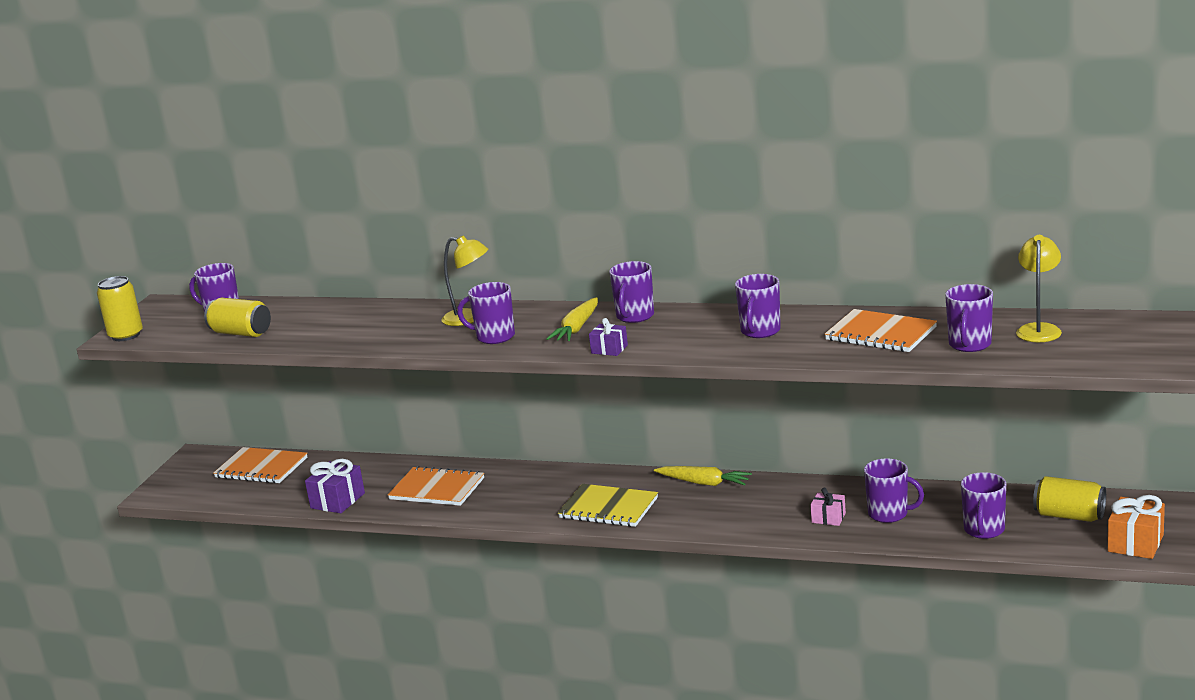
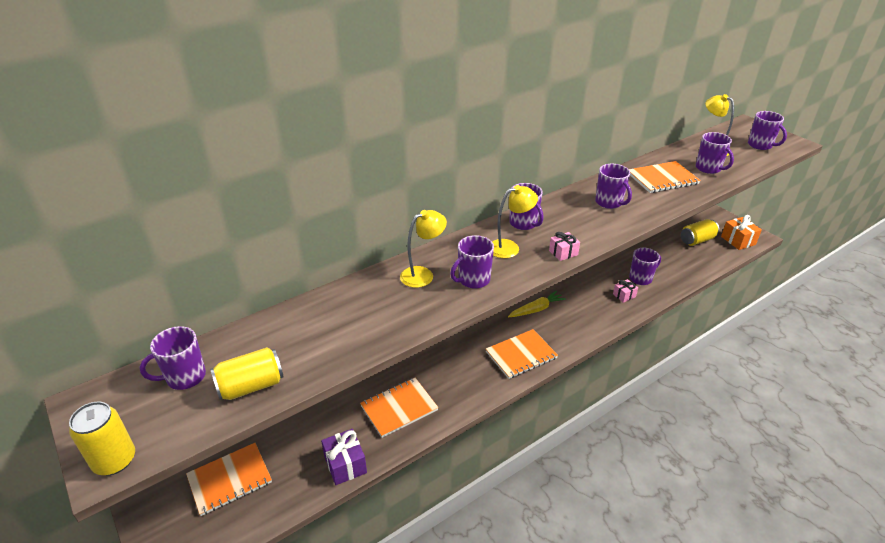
camera: 55 degrees left, 15 degrees up
(577, 328) = (510, 247): yellow carrot -> yellow lamp
(608, 508) = (521, 355): yellow notebook -> orange notebook
(609, 349) = (563, 253): purple gift -> pink gift
(984, 530) = (686, 265): purple mug -> purple mug (760, 145)

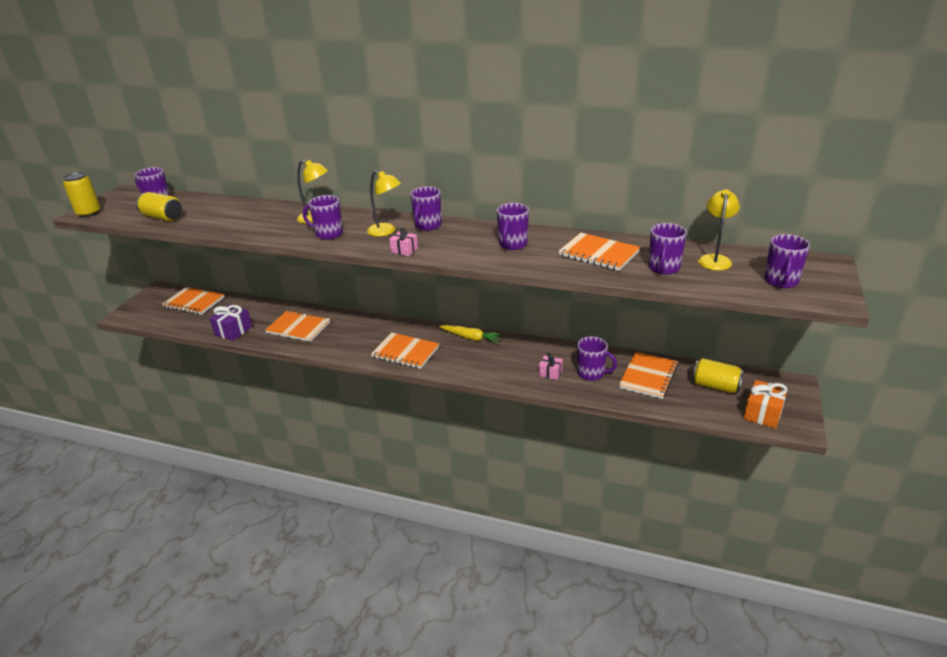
camera: 55 degrees right, 5 degrees down
(665, 258) = (648, 376): none -> orange notebook

